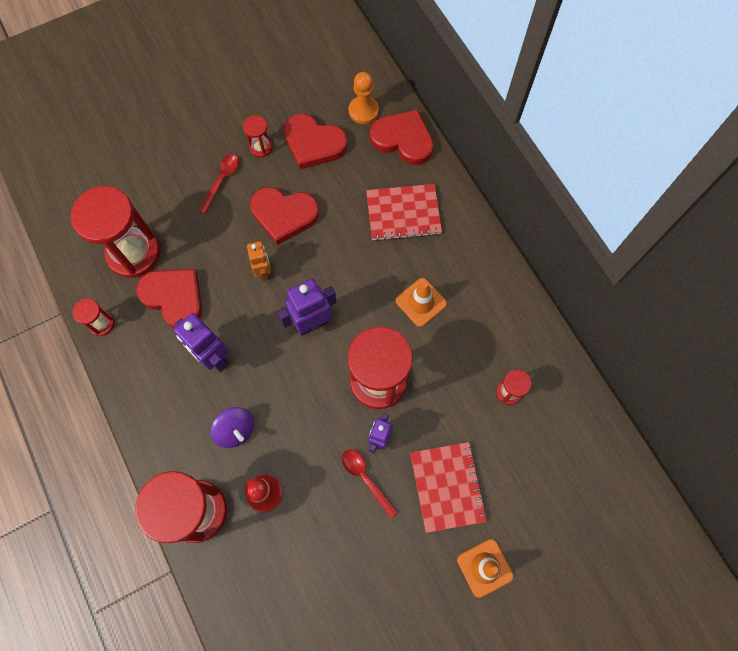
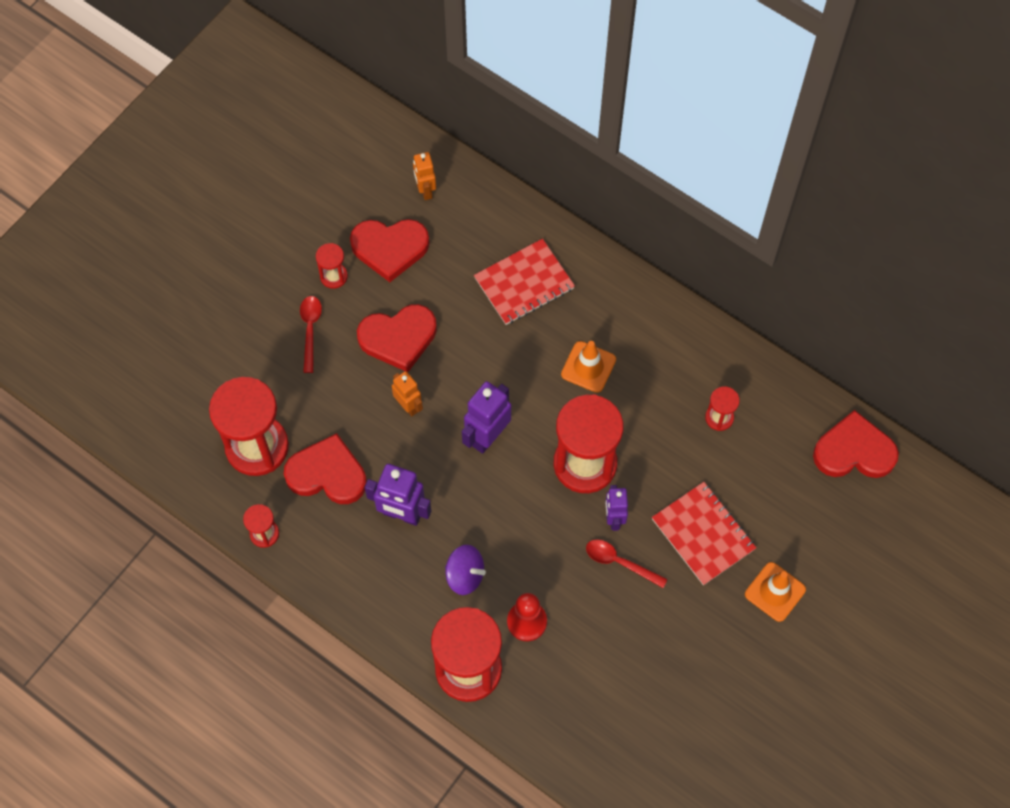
camera: 25 degrees left, 5 degrees down
(363, 111) = (425, 190): orange pawn -> orange robot
(403, 139) = (484, 204): red heart -> red heart (854, 451)

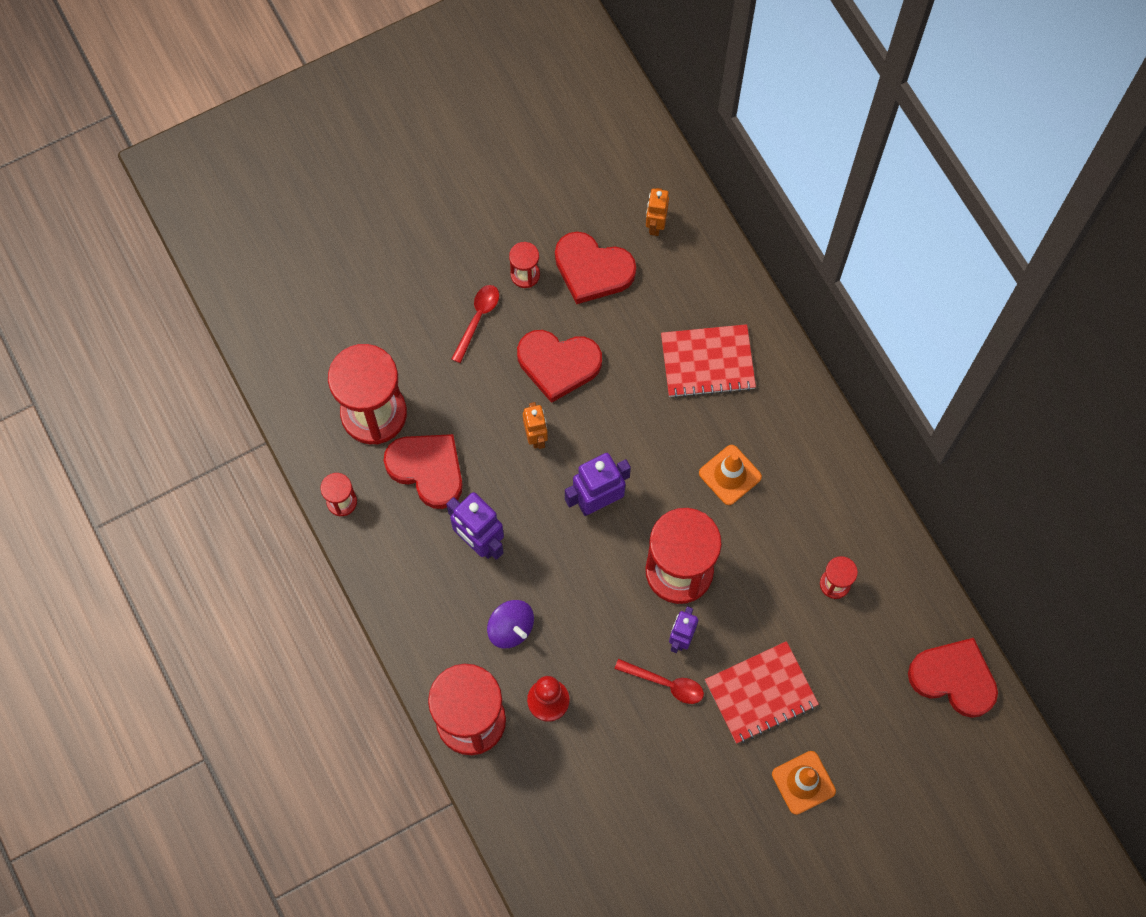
camera: 25 degrees right, 5 degrees up
(619, 562) = (665, 683): red spoon -> red spoon turned 150 degrees clockwise
(703, 534) = (761, 693): red notebook -> red notebook turned 75 degrees clockwise

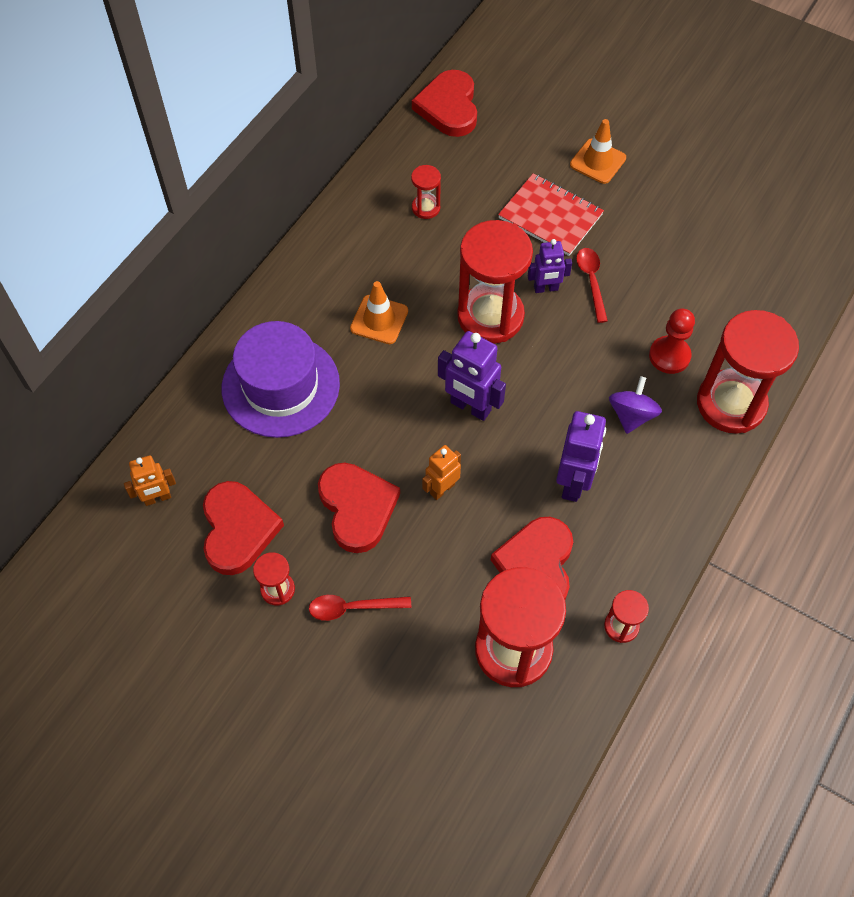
camera: 120 degrees left, 10 degrees down
(707, 362) = (280, 386): red notebook -> purple hat

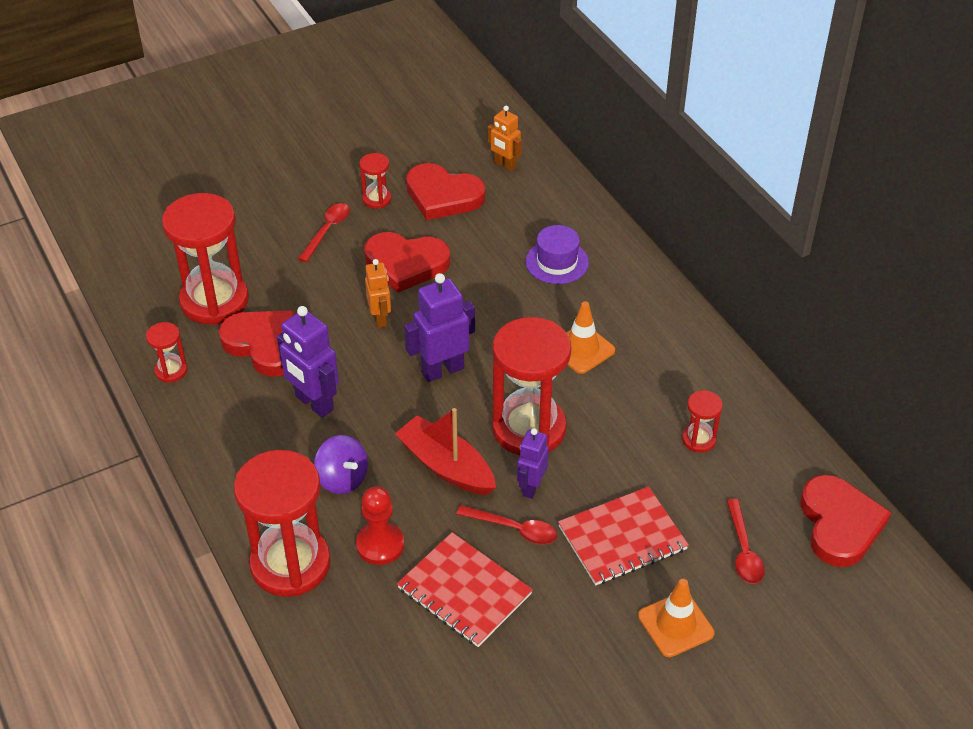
camera: 120 degrees right, 15 degrees down
(157, 498) = (505, 165): orange robot -> orange robot turned 60 degrees counterclockwise
(280, 386) = (557, 262): purple hat -> purple hat, size x0.56
(449, 107) = (839, 524): red heart -> red heart turned 60 degrees clockwise
(510, 148) = (743, 550): none -> red spoon
(567, 352) = (446, 466): none -> red boat
(665, 285) = (464, 591): none -> red notebook

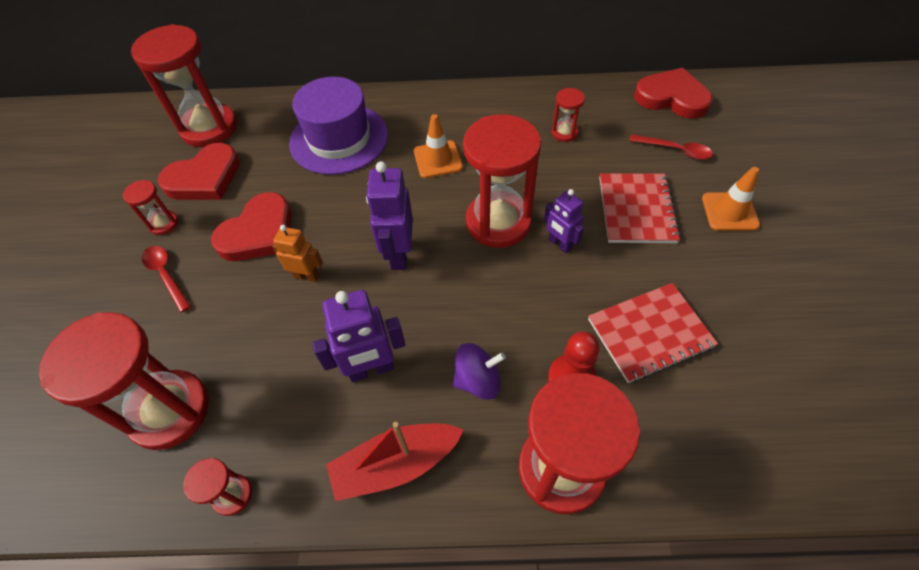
camera: 60 degrees left, 10 degrees up
(265, 345) = (266, 384): red heart -> none
(446, 466) = (506, 293): red boat -> red boat (395, 464)
(505, 165) = (209, 128): orange robot -> red hourglass
(514, 529) = (598, 272): red spoon -> none
(557, 262) = (339, 139): purple hat -> purple hat, size x1.80

